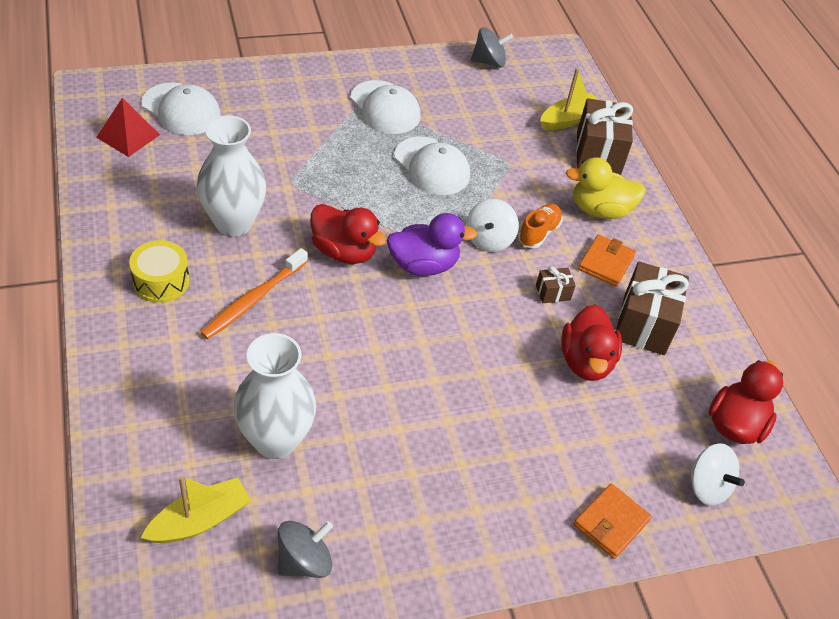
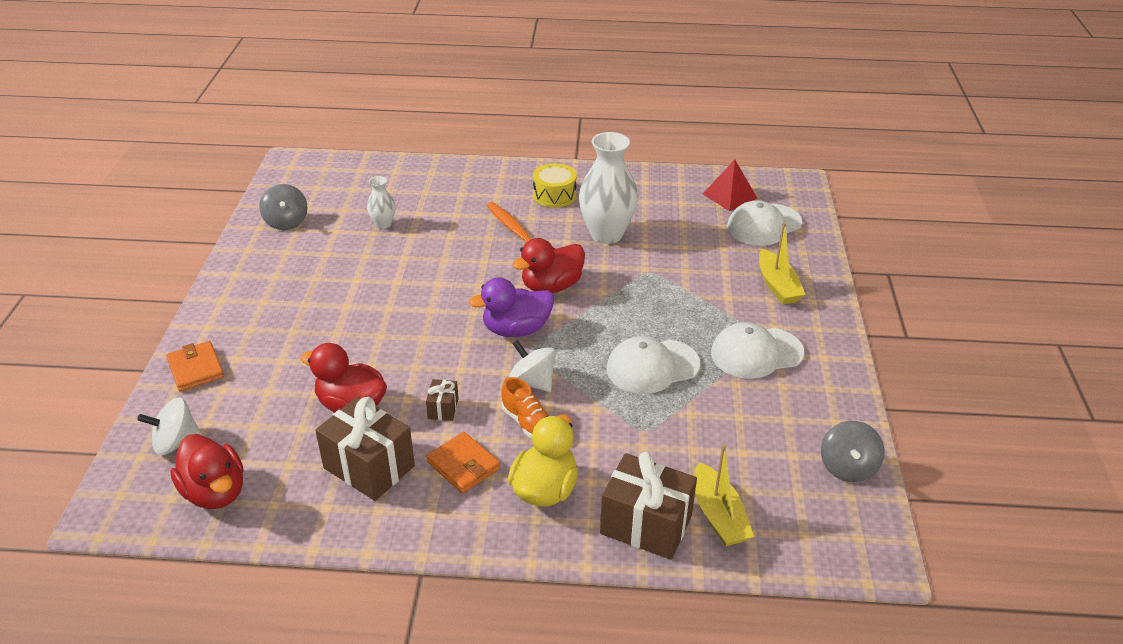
camera: 115 degrees right, 10 degrees down
(200, 520) = (344, 189): yellow boat -> yellow boat (777, 285)
(275, 440) = (383, 224): white vase -> white vase, size x0.49
(423, 265) = (516, 329): purple duck -> purple duck turned 60 degrees clockwise

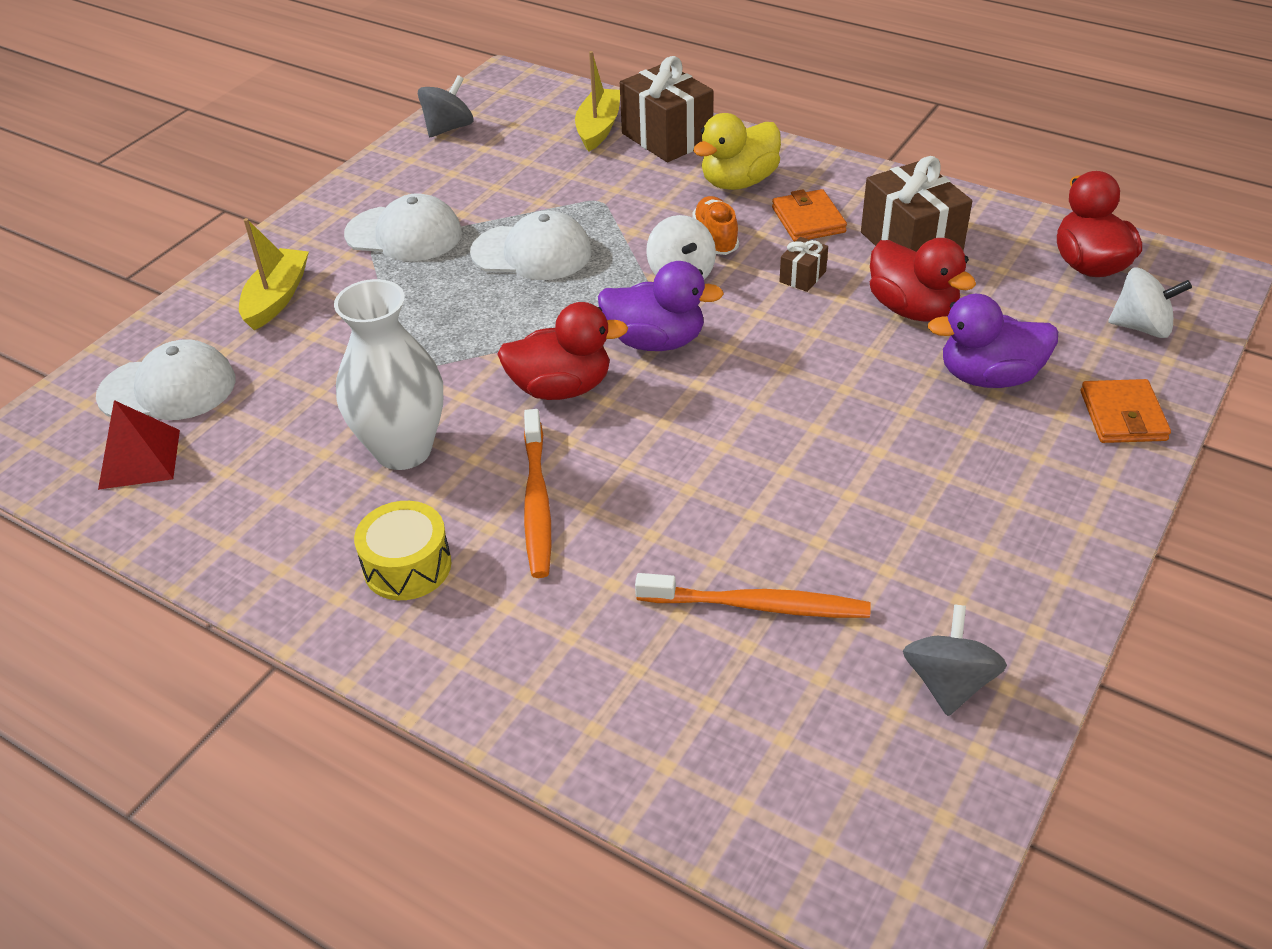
camera: 150 degrees left, 5 degrees up
(287, 370) = (989, 377): none -> purple duck
(383, 224) = (757, 605): white vase -> orange toothbrush

